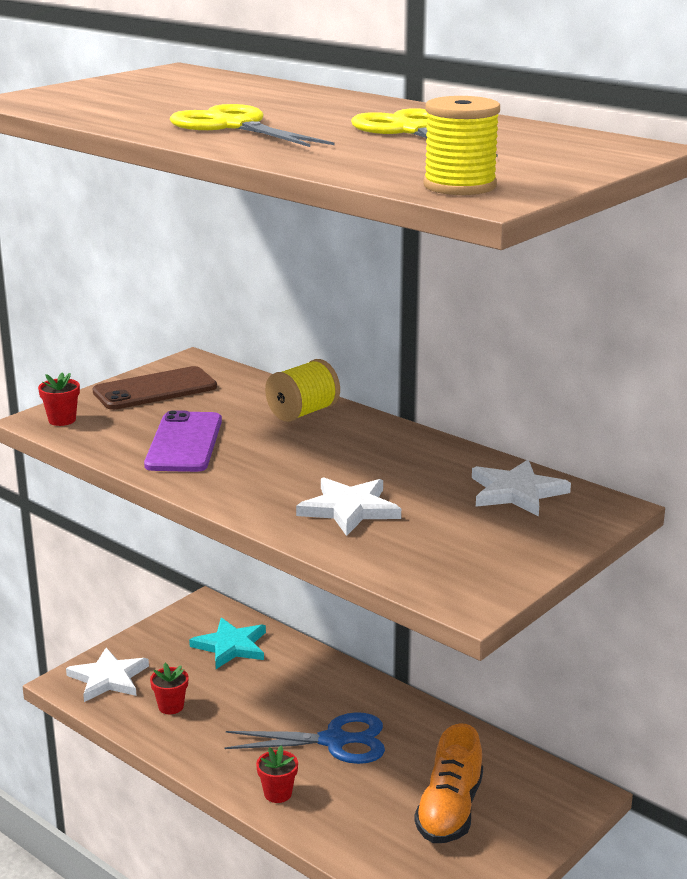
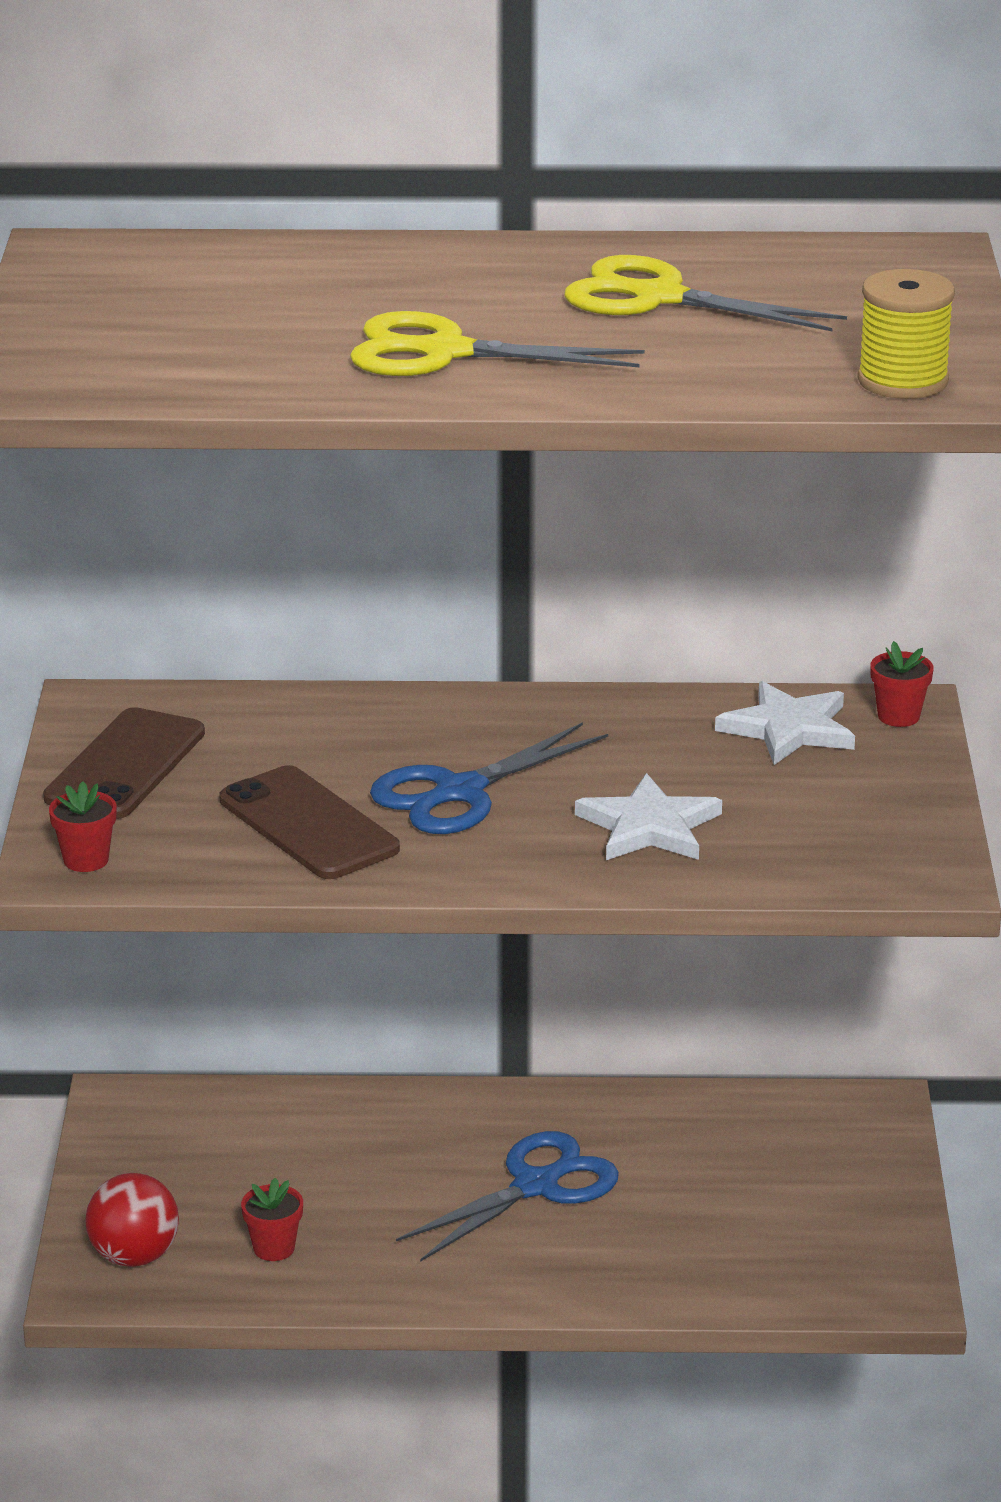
camera: 40 degrees left, 5 degrees up
(108, 678) = (134, 1256): white star -> red ball
(184, 443) = (308, 824): purple phone -> brown phone
(231, 646) = (238, 1136): turquoise star -> none
(278, 793) = (554, 1277): red flower pot -> red flower pot (898, 716)
(282, 456) = (460, 792): none -> blue scissors
(303, 413) = (380, 722): yellow spool -> none
(449, 810) = (766, 1195): orange shoe -> none

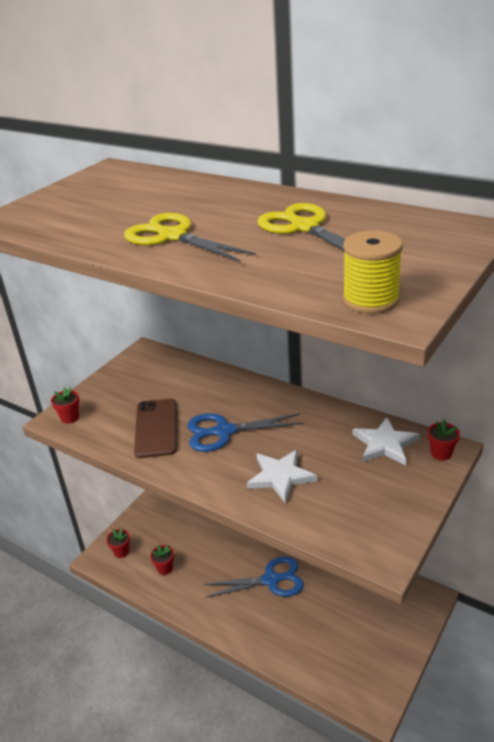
camera: 35 degrees right, 5 degrees up
(125, 765) = (126, 380): brown phone -> none
(134, 1256) = (121, 552): red ball -> red flower pot

